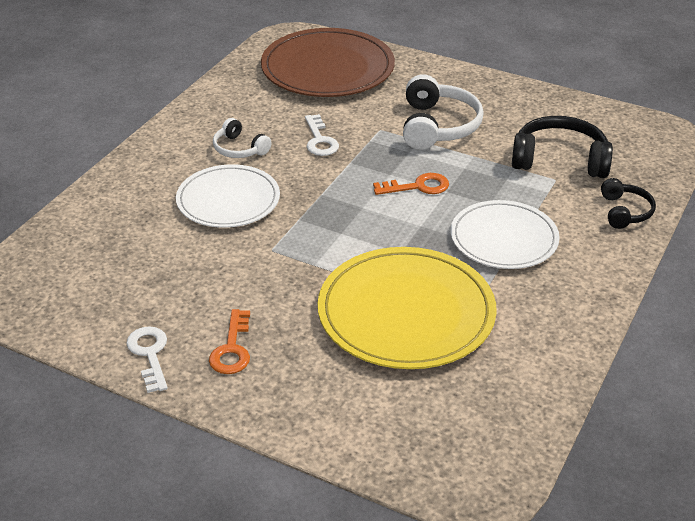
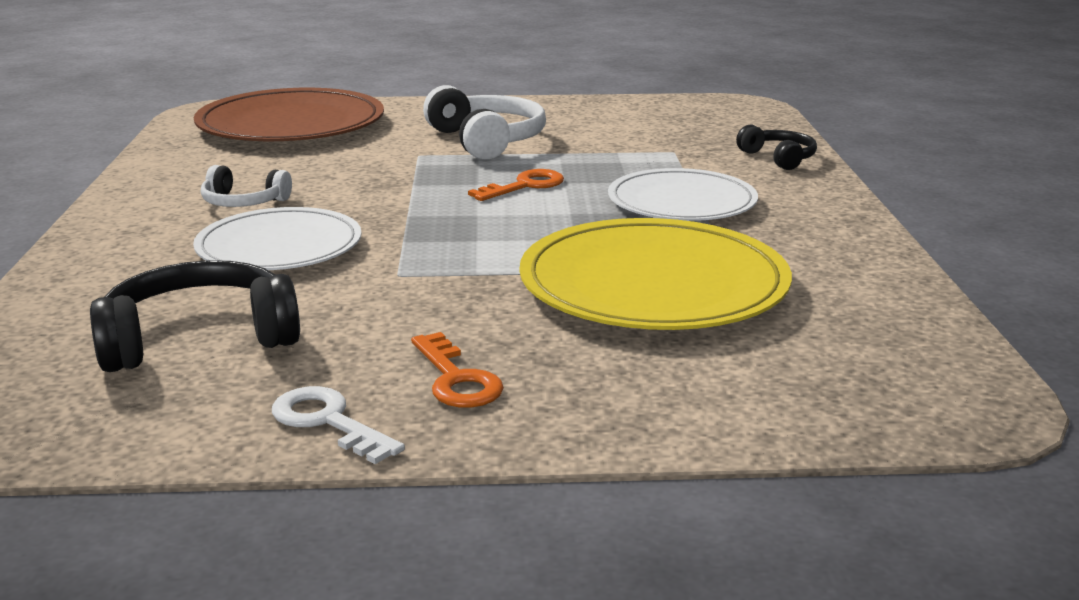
camera: 30 degrees left, 15 degrees down
(320, 140) = (350, 176): white key -> none
(560, 160) = (657, 138): black headphones -> black headphones (199, 338)

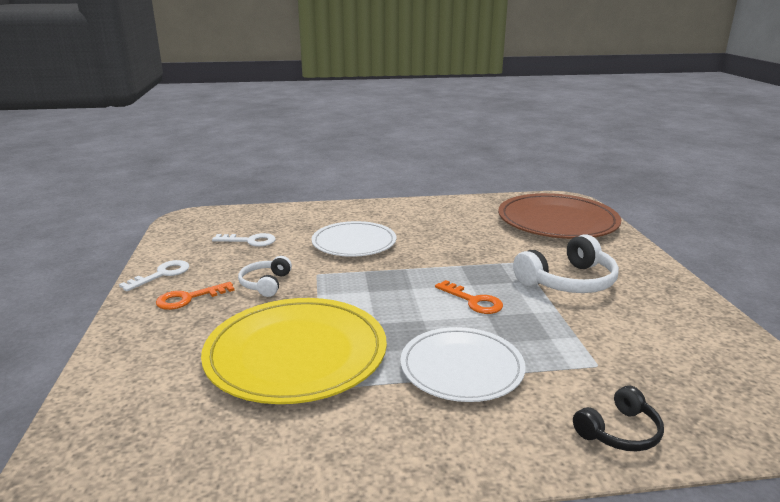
camera: 85 degrees right, 0 degrees up
(199, 338) = (250, 241): black headphones -> white key
(243, 202) = (415, 227): white headphones -> white headphones (265, 284)

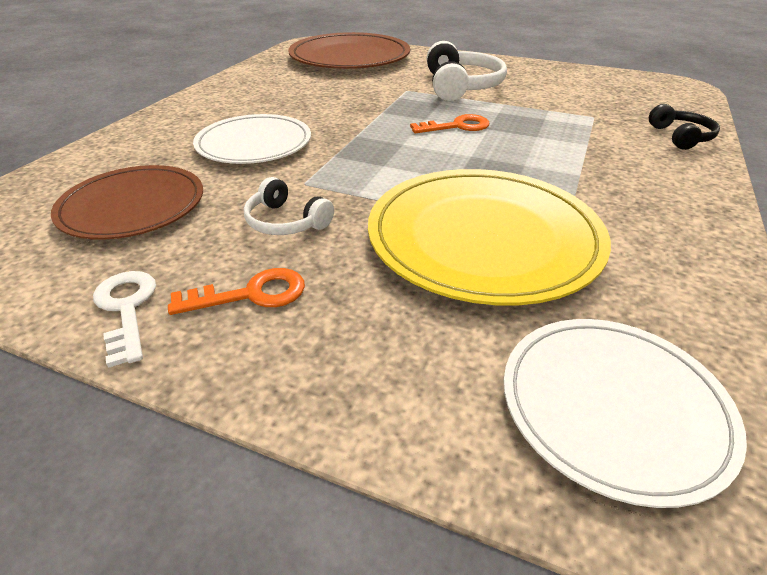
camera: 60 degrees left, 15 degrees up
(188, 298) = (251, 294): orange key -> orange key turned 105 degrees counterclockwise
(250, 241) = (133, 206): white key -> brown plate
(461, 368) = (567, 163): white plate -> white plate (613, 407)

